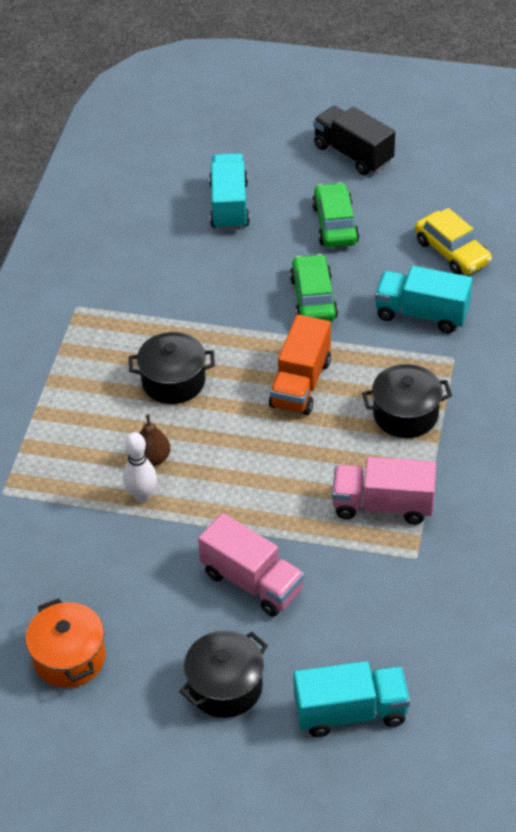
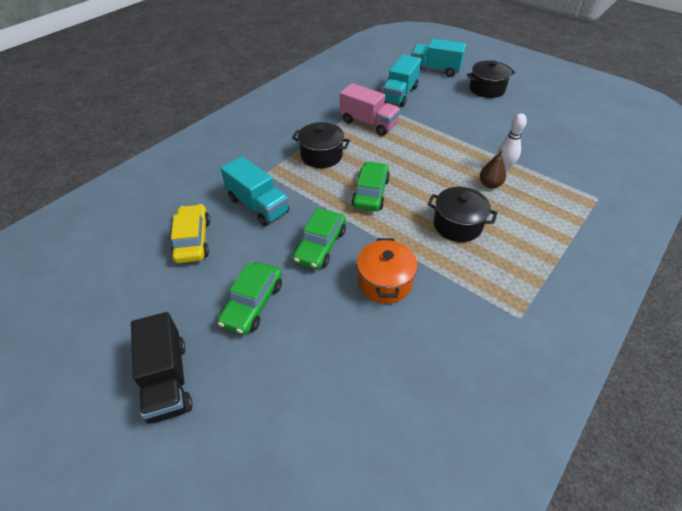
camera: 155 degrees left, 0 degrees up
(69, 658) = (563, 117): orange pot -> orange pot (384, 282)
(229, 206) = (329, 370): turquoise truck -> turquoise truck (399, 94)
(252, 582) = (456, 116): pink truck -> none
(300, 383) = (371, 193): orange truck -> green car

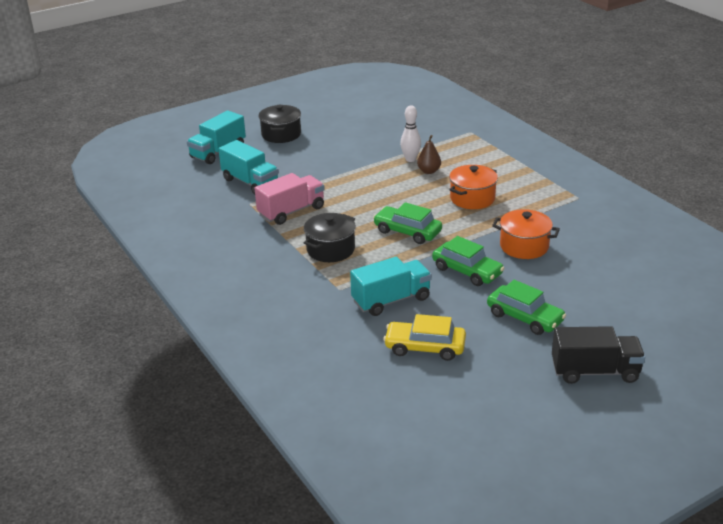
camera: 70 degrees left, 15 degrees down
(457, 225) = (472, 198): black pot -> orange pot

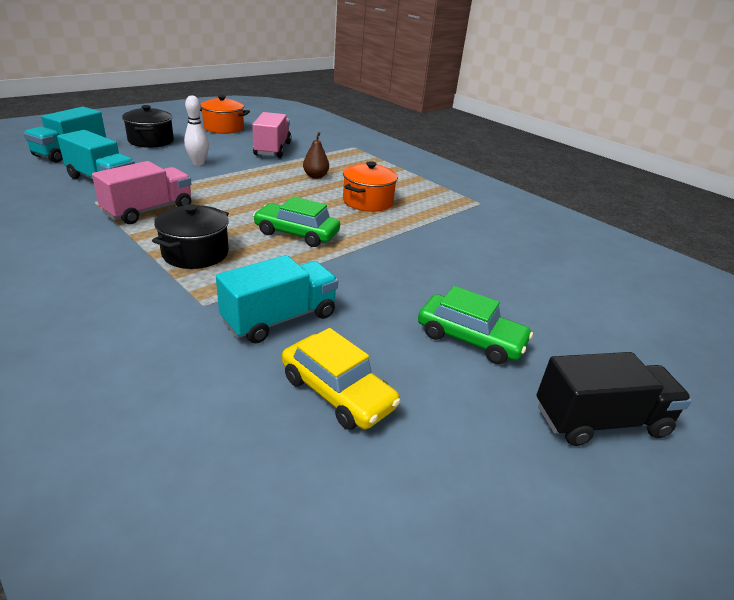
camera: 15 degrees left, 0 degrees up
(391, 139) = (272, 149): none -> pink truck
(410, 159) = (294, 166): white bowling pin -> white bowling pin (198, 163)
(425, 347) = (337, 392): yellow car -> yellow car turned 135 degrees counterclockwise
(467, 271) = (378, 278): green car -> none
(524, 246) = (439, 250): orange pot -> orange pot (223, 128)

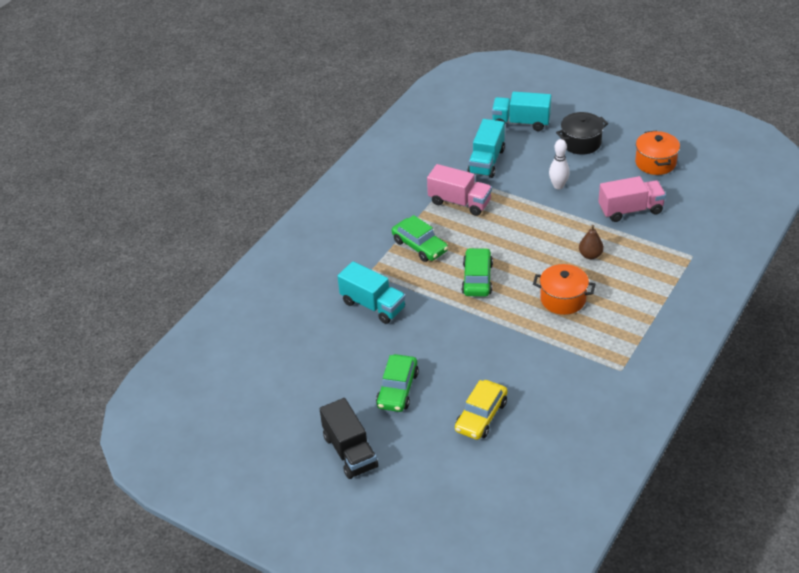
camera: 80 degrees right, 10 degrees up
(195, 253) = (419, 246): black pot -> green car
(337, 392) = (324, 345): yellow car -> yellow car (481, 416)

